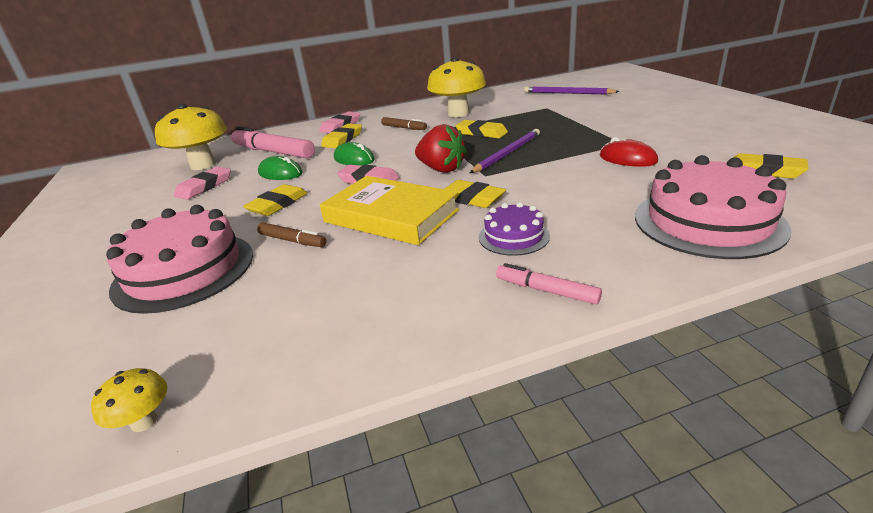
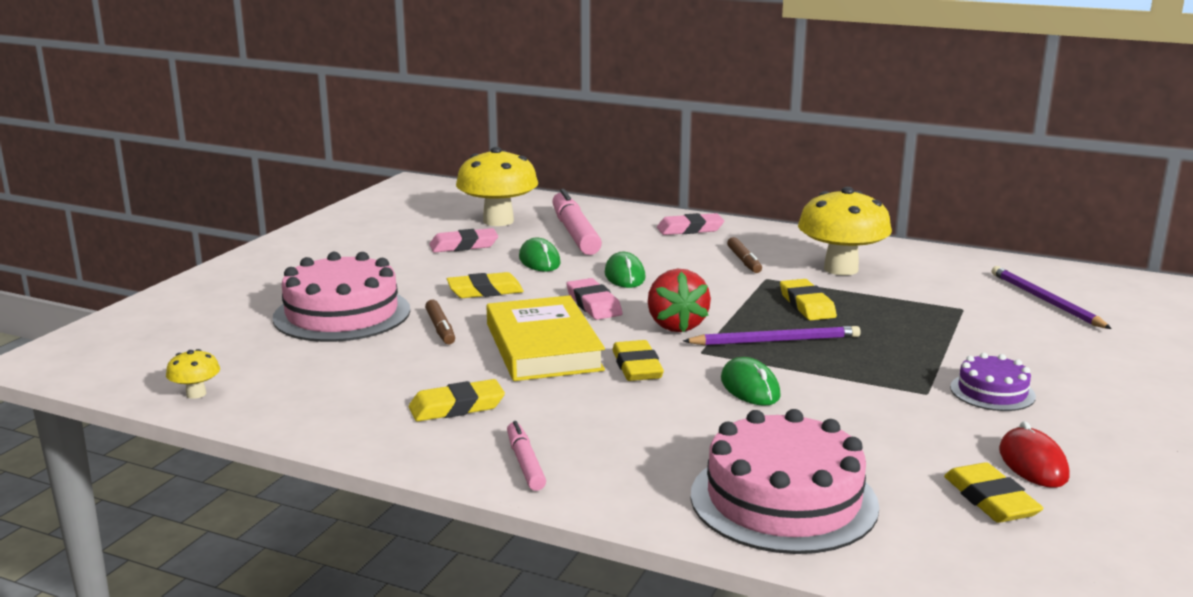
camera: 40 degrees right, 10 degrees down
(342, 139) = (659, 247): yellow eraser -> yellow eraser (457, 407)
(513, 236) = (594, 415): purple cake -> purple cake (992, 392)
(551, 179) = (750, 388): none -> green mouse
(627, 159) = (880, 410): red mouse -> red mouse (1032, 464)

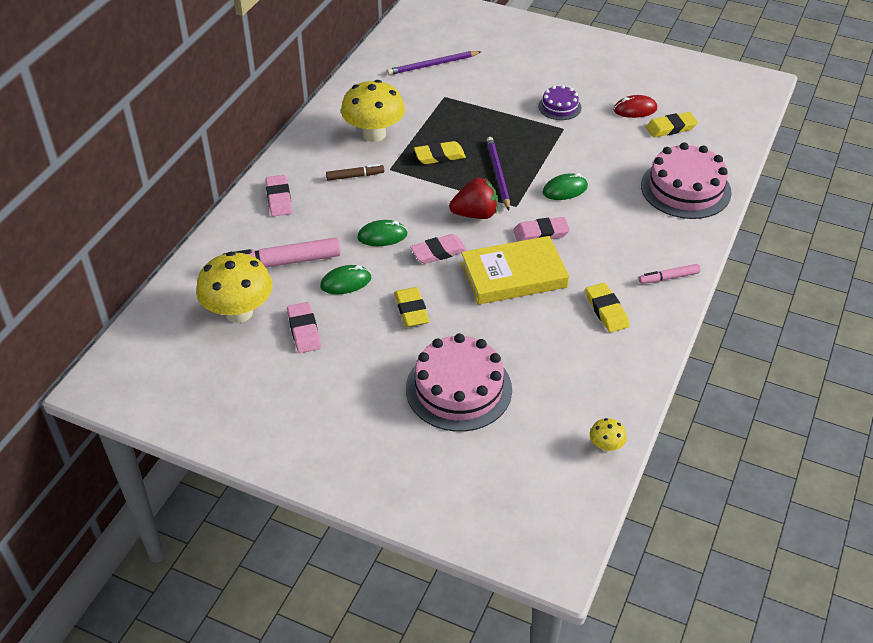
camera: 90 degrees left, 25 degrees up
(440, 328) = (485, 329): brown marker -> none
(637, 367) = (541, 233): yellow eraser -> pink eraser

